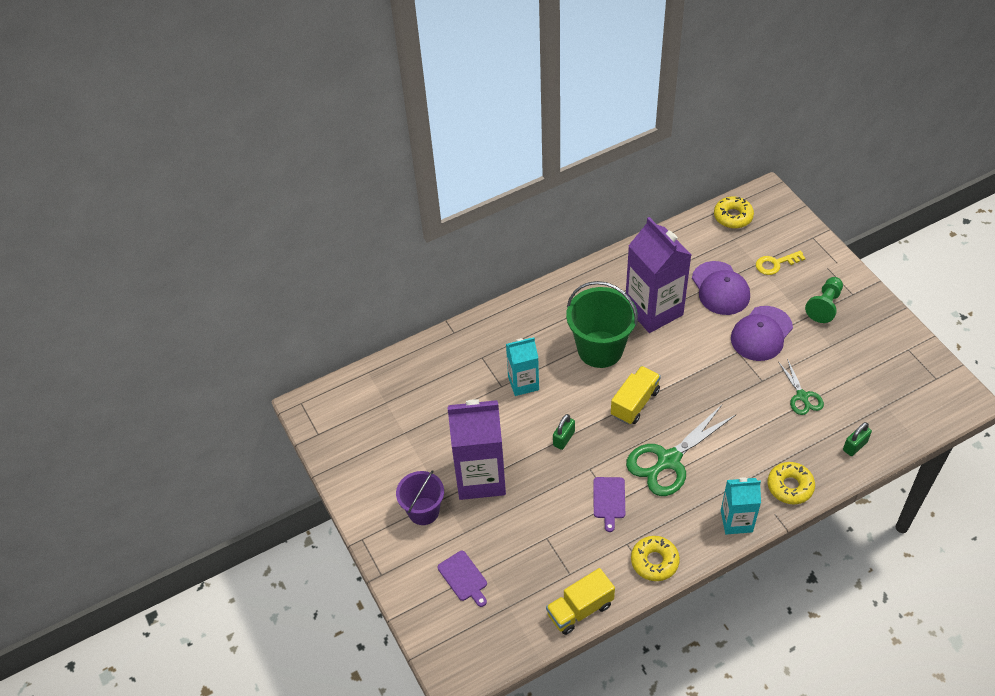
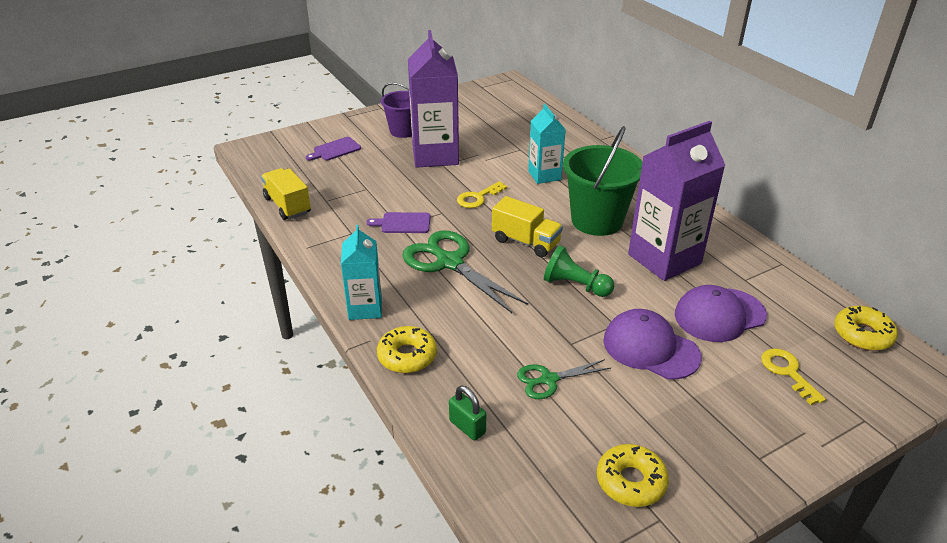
camera: 85 degrees right, 15 degrees down
(563, 438) = (478, 198): green padlock -> yellow key
(654, 561) = (327, 249): yellow donut -> yellow donut (631, 481)
(824, 306) = (723, 420): green pawn -> green pawn (575, 285)

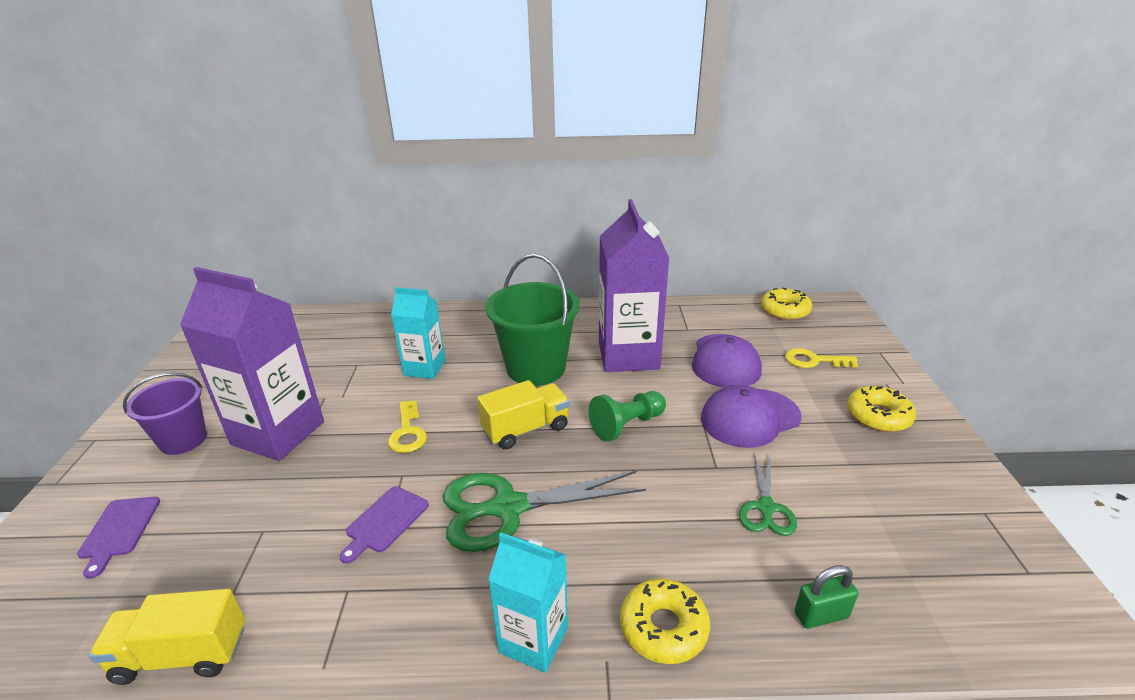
camera: 60 degrees left, 5 degrees down
(631, 481) = (932, 510): yellow donut -> yellow donut (878, 416)

